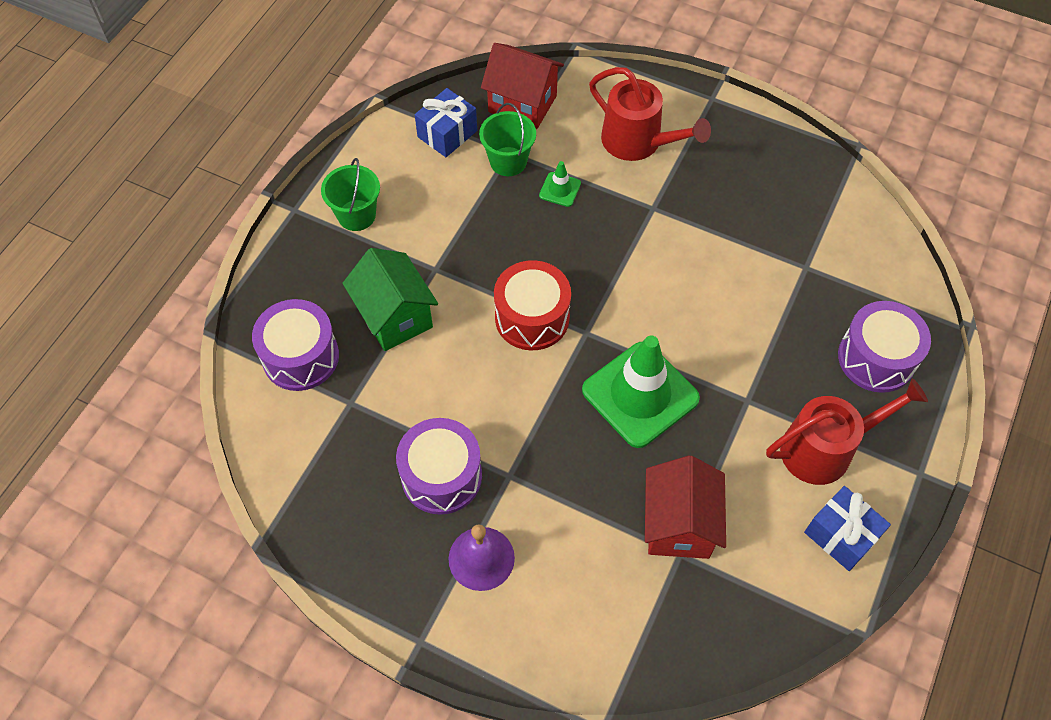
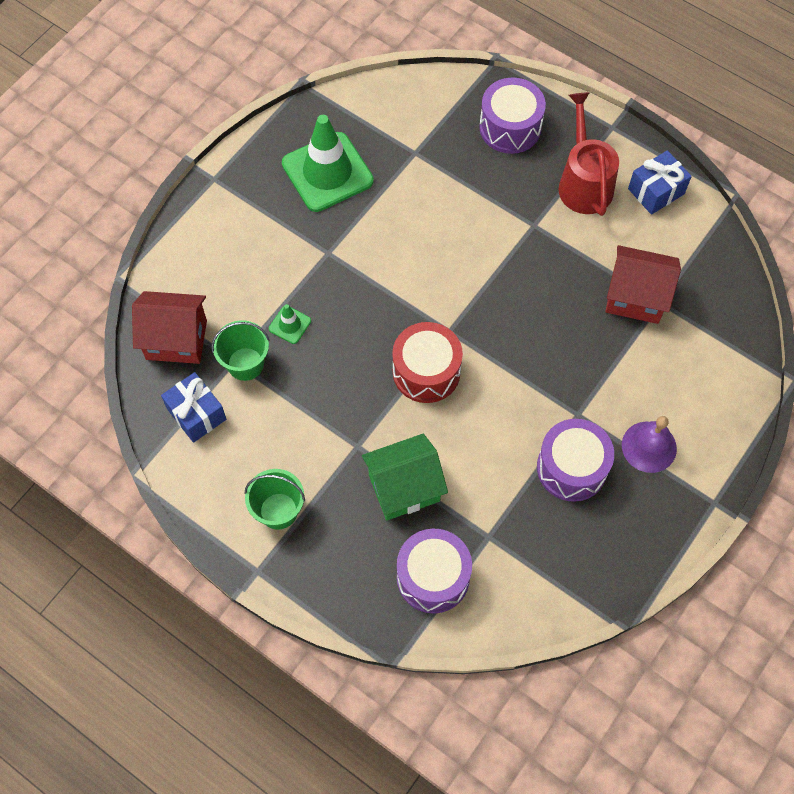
camera: 80 degrees left, 5 degrees up
(522, 104) = (176, 340): red house -> red house turned 60 degrees clockwise
(638, 142) = (250, 249): red watering can -> none
(640, 394) = (516, 301): green traffic cone -> green traffic cone (327, 172)

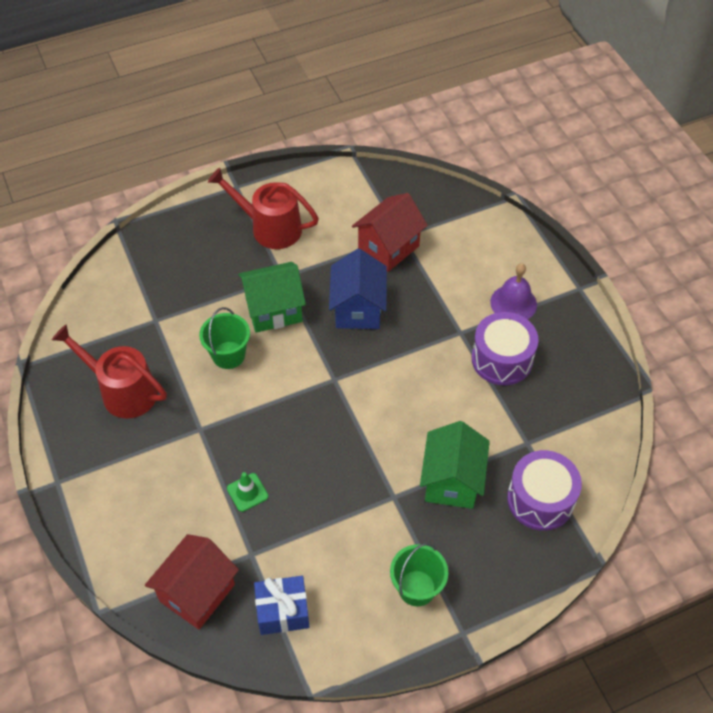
camera: 60 degrees left, 10 degrees down
(245, 364) = (260, 546): green bucket -> green bucket (228, 355)
(327, 172) = (123, 391): green traffic cone -> red watering can
(426, 371) = (359, 413): red drum -> none
(491, 239) = (274, 310): none -> green house
(510, 127) = (185, 247): purple drum -> none
(542, 309) = (358, 309): none -> blue house
(656, 191) = (310, 190): blue gift -> none

